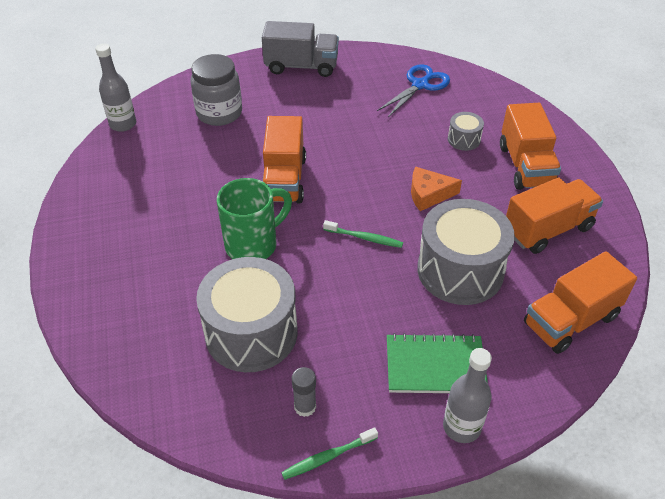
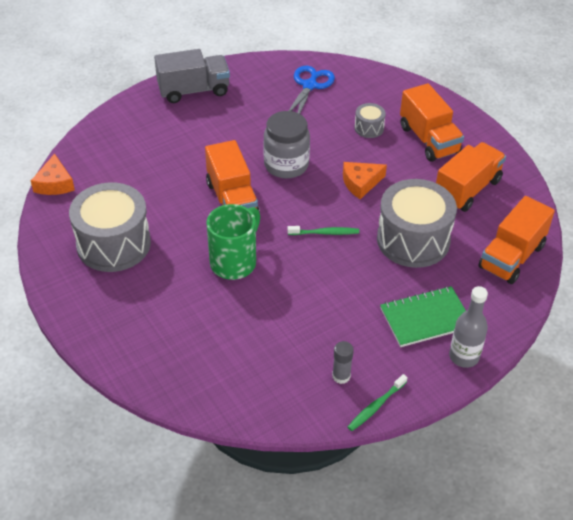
camera: 20 degrees left, 0 degrees up
(123, 124) = (54, 183): grey bottle -> orange cheese
(219, 113) = (141, 152): grey jar -> grey jar (286, 165)
(251, 332) = (270, 333): grey drum -> grey drum (113, 244)

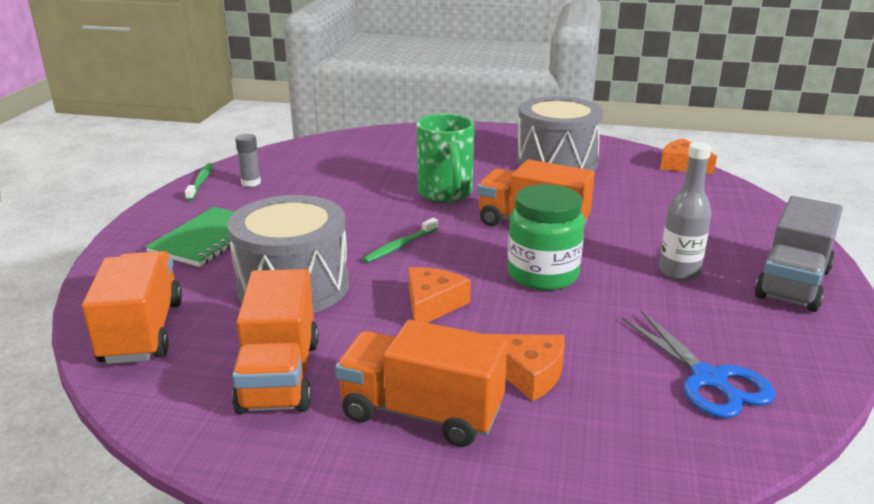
camera: 135 degrees right, 20 degrees down
(286, 165) = (543, 275): grey jar -> green jar
(369, 128) = (528, 373): grey drum -> orange cheese
(464, 356) = (140, 234): grey bottle -> grey bottle (679, 272)

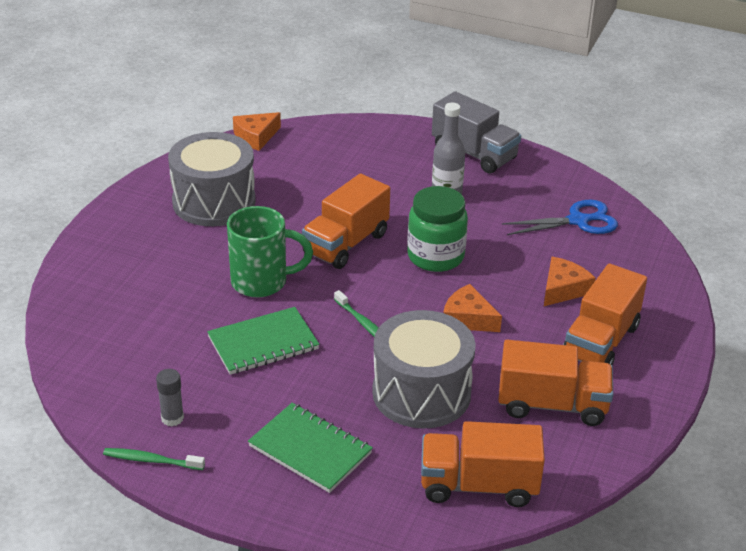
camera: 80 degrees left, 10 degrees up
(355, 204) = (263, 343): none -> green notebook

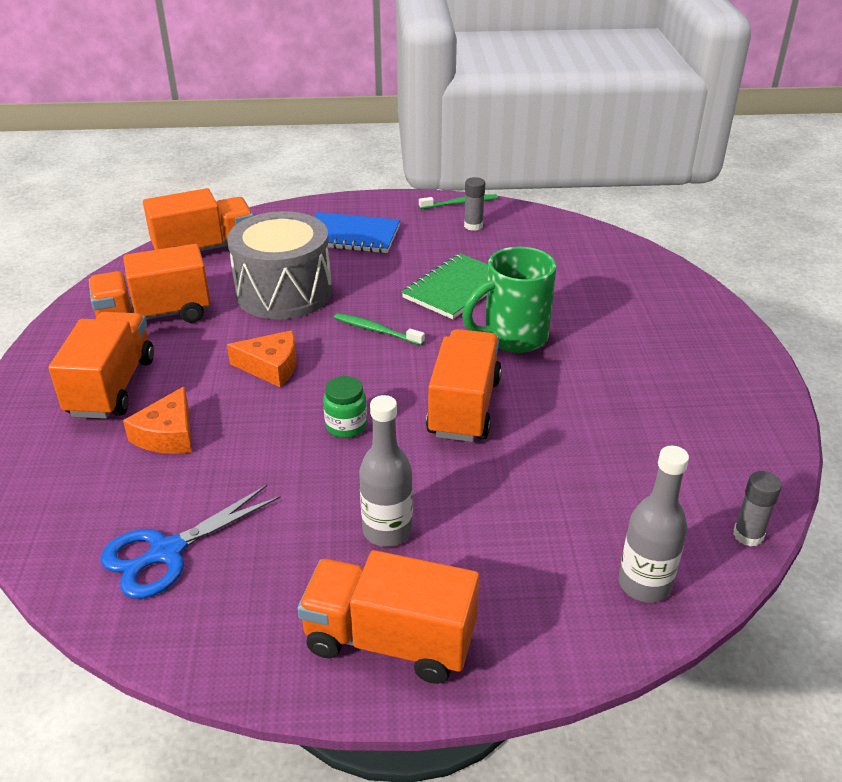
camera: 155 degrees right, 0 degrees up
(214, 202) = (668, 408): grey drum -> none
(256, 137) = (748, 535): orange cheese -> grey glue stick
(310, 450) = (351, 236): green notebook -> blue notebook
(332, 136) = (644, 584): none -> grey bottle
(435, 256) = (346, 426): green jar -> green jar, size x0.54
(474, 153) = (389, 641): grey truck -> orange truck

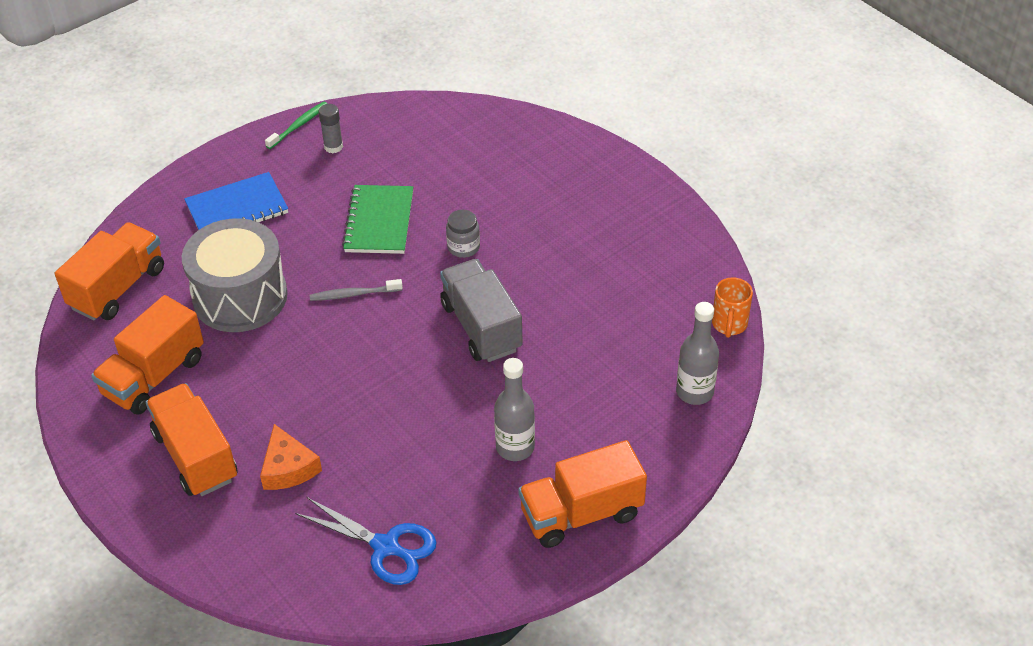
camera: 35 degrees left, 10 degrees up
(166, 552) = (386, 547): blue scissors -> blue scissors turned 75 degrees counterclockwise
(271, 367) = (305, 370): orange cheese -> none
(346, 426) = (412, 388): green jar -> none
(376, 330) = (354, 294): green toothbrush -> grey toothbrush
(464, 407) = (481, 327): orange truck -> grey truck
(512, 337) = (463, 247): green mug -> grey jar
(748, 535) = (729, 325): grey glue stick -> orange mug

